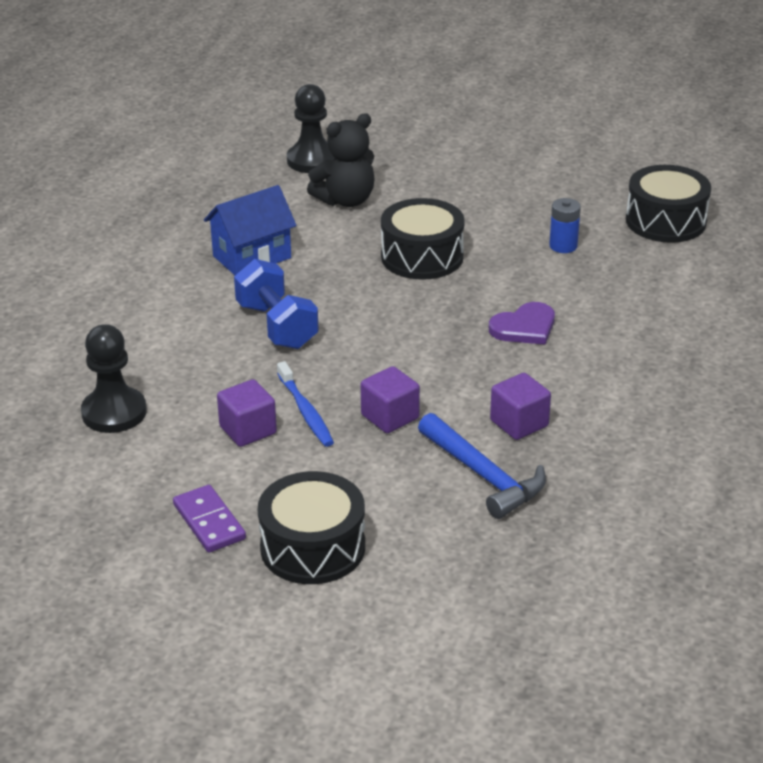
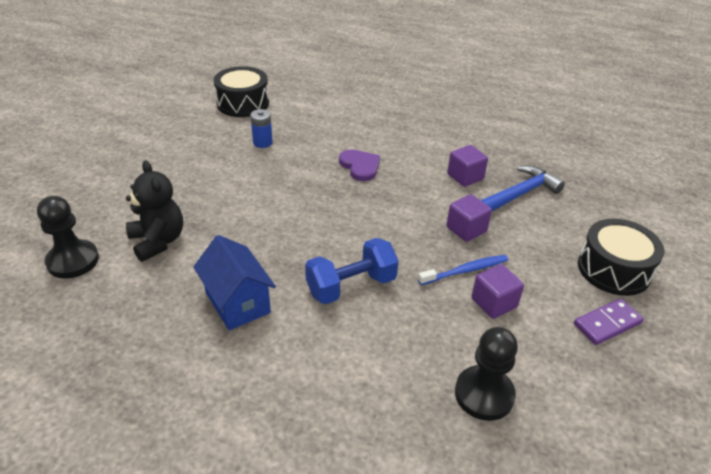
camera: 90 degrees left, 5 degrees up
(422, 257) = (261, 204): black drum -> none

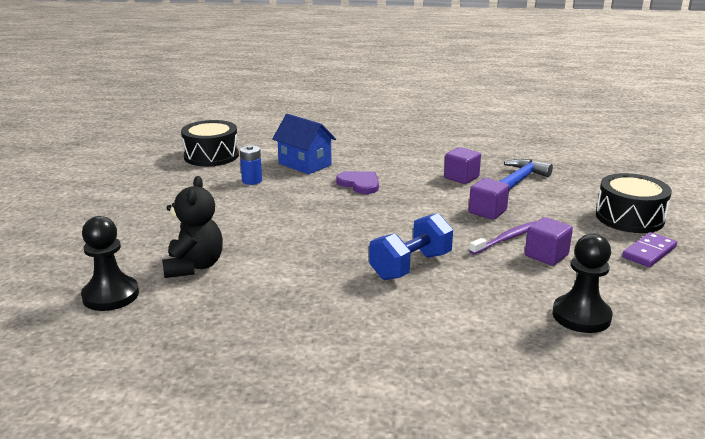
camera: 15 degrees left, 15 degrees down
(158, 241) = (194, 266): black teddy bear -> black teddy bear turned 45 degrees clockwise
(237, 302) = (309, 296): blue house -> blue house (305, 164)
(465, 271) = (506, 239): blue toothbrush -> purple toothbrush

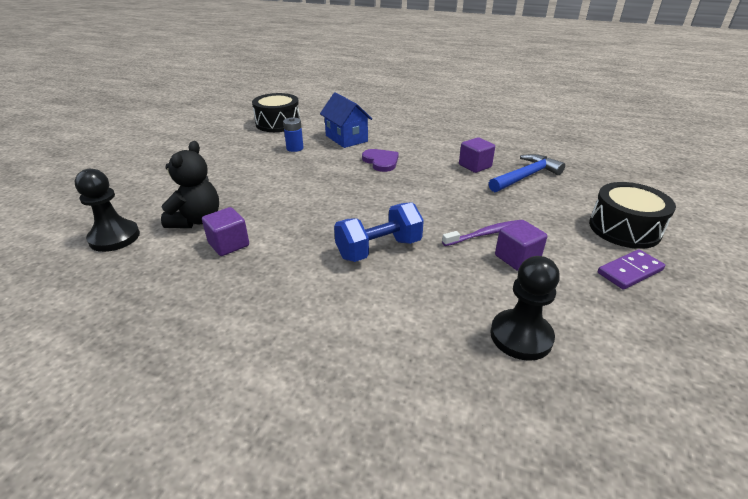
camera: 15 degrees right, 10 degrees up
(487, 212) = (481, 203): purple cube -> purple cube (229, 244)

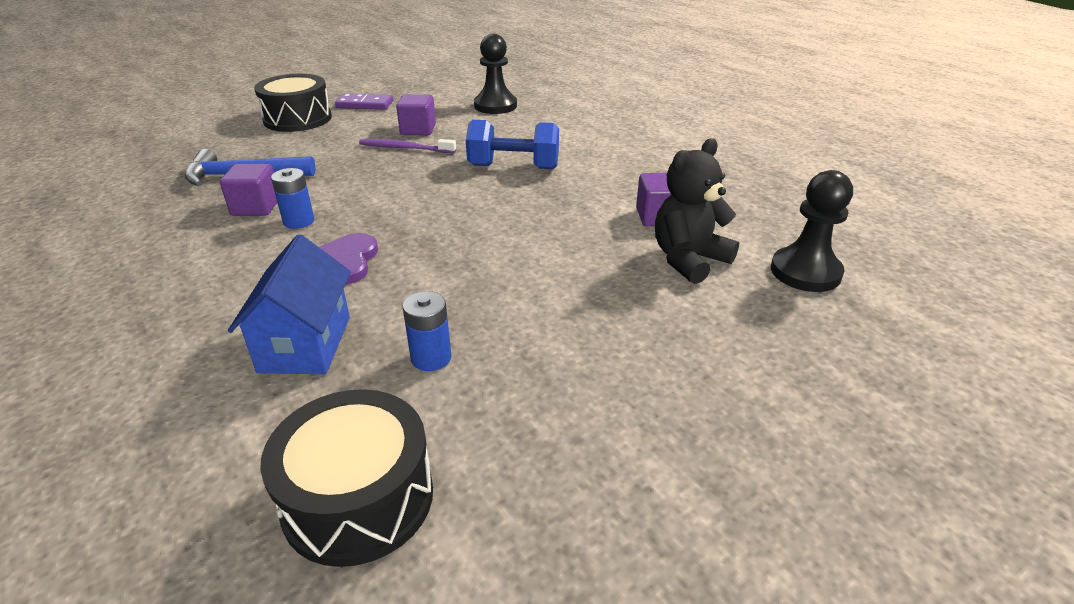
camera: 145 degrees left, 0 degrees up
(439, 168) = (299, 221): none -> blue battery

